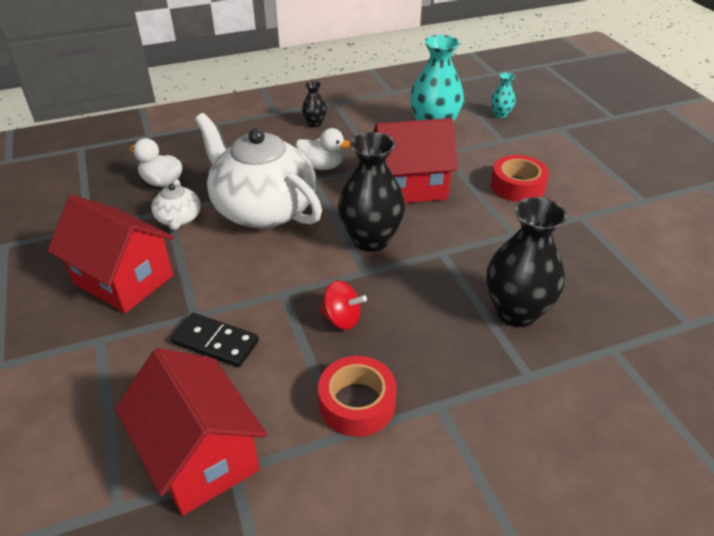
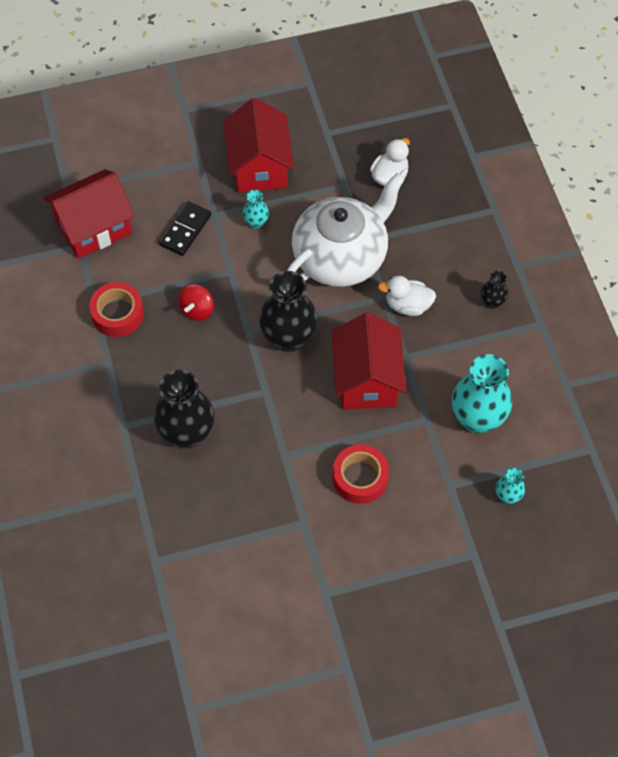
camera: 95 degrees right, 20 degrees up
(123, 279) = (259, 166): red house -> red house turned 45 degrees counterclockwise
(179, 219) = (332, 194): white teapot -> none
(210, 276) = (256, 222): none -> turquoise vase
(322, 166) = (408, 305): white duck -> white duck turned 75 degrees clockwise

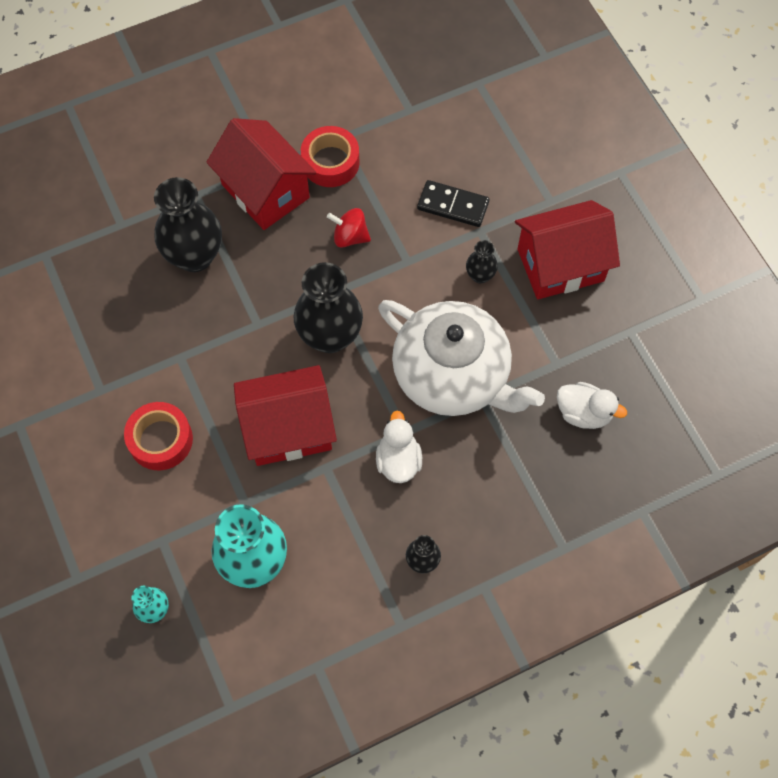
camera: 80 degrees right, 5 degrees up
(94, 228) = (436, 117): red house -> red house (265, 191)
(256, 222) = (480, 275): turquoise vase -> black vase

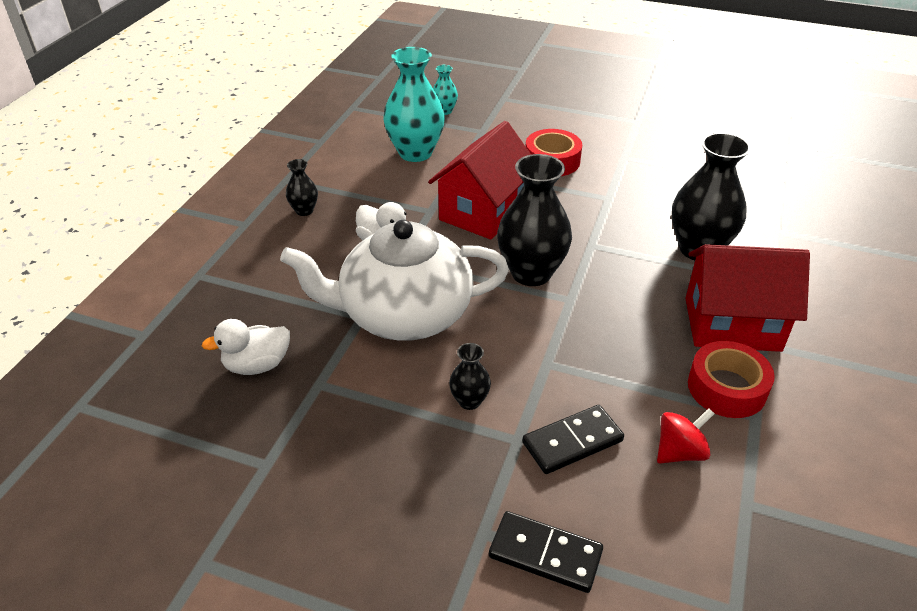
camera: 135 degrees right, 25 degrees down
(350, 237) = (618, 344): red spinning top -> red spinning top (680, 452)
(532, 168) = (545, 554): none -> black domino
(560, 265) = (401, 472): red house -> none

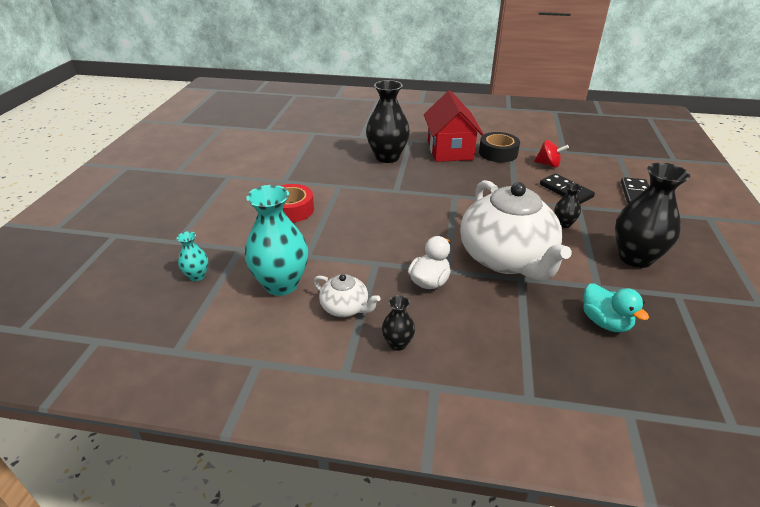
camera: 100 degrees left, 5 degrees down
(257, 365) = (605, 322): white duck -> turquoise duck
(366, 186) = (345, 308): none -> white teapot
(483, 211) = (369, 236): red house -> none
(531, 273) = (436, 211): black vase -> black vase (635, 258)
(680, 452) = (548, 164): red spinning top -> red spinning top turned 150 degrees clockwise
(726, 388) = (498, 153): red tape -> black tape

